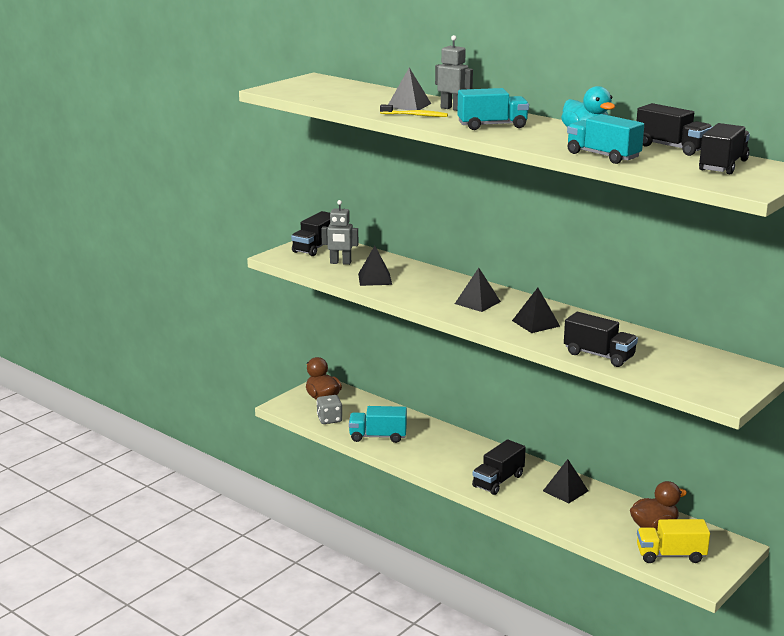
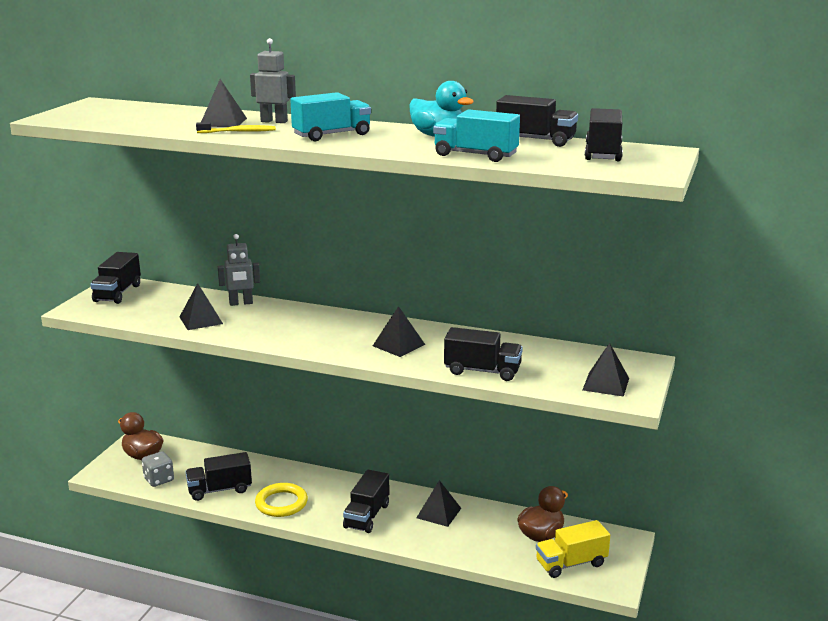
camera: 20 degrees left, 0 degrees up
(340, 263) = (153, 307): grey robot -> grey robot (241, 303)
(378, 436) = (220, 490): turquoise truck -> black truck
(427, 457) = (281, 503): none -> yellow ring
(477, 302) = (325, 331): black pyramid -> black pyramid (605, 384)

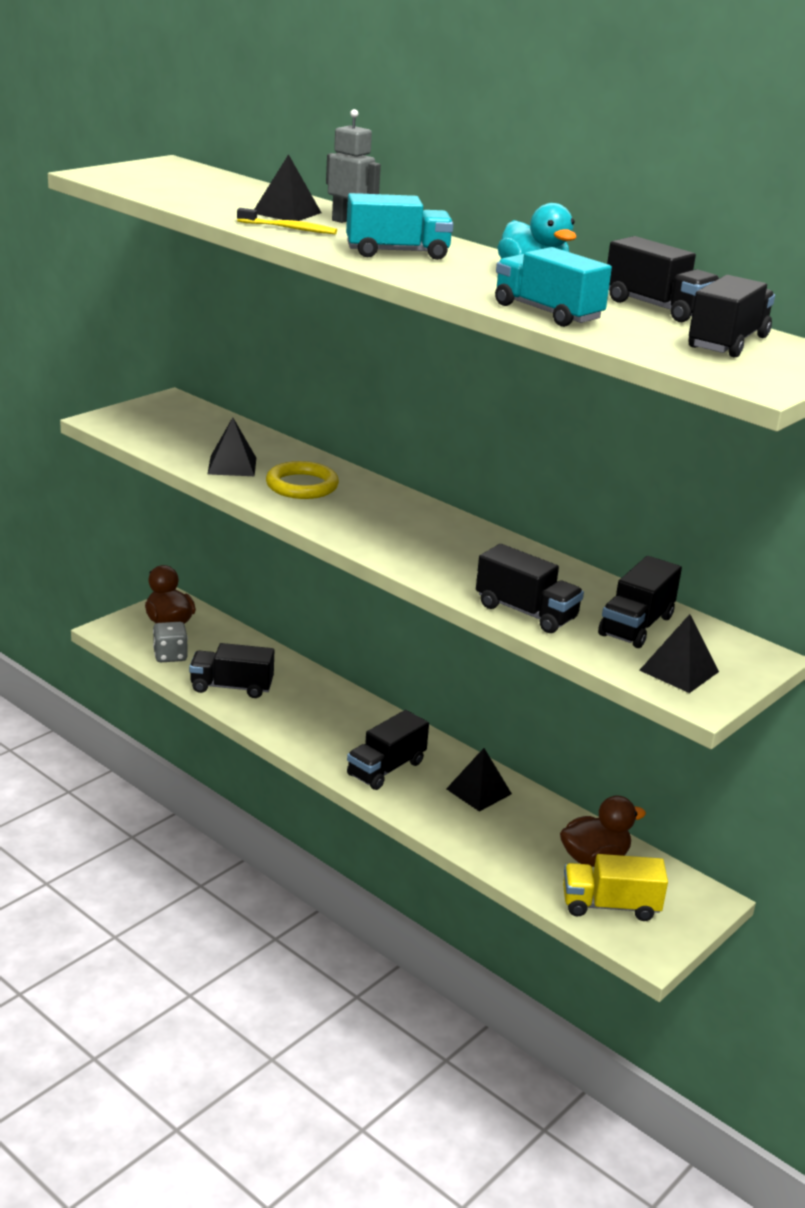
camera: 20 degrees right, 5 degrees up
(118, 293) = (163, 412): black truck -> black truck (636, 626)
(241, 303) = (295, 456): grey robot -> none
(281, 503) = (293, 723): yellow ring -> yellow ring (302, 485)
(398, 345) = (446, 553): black pyramid -> none

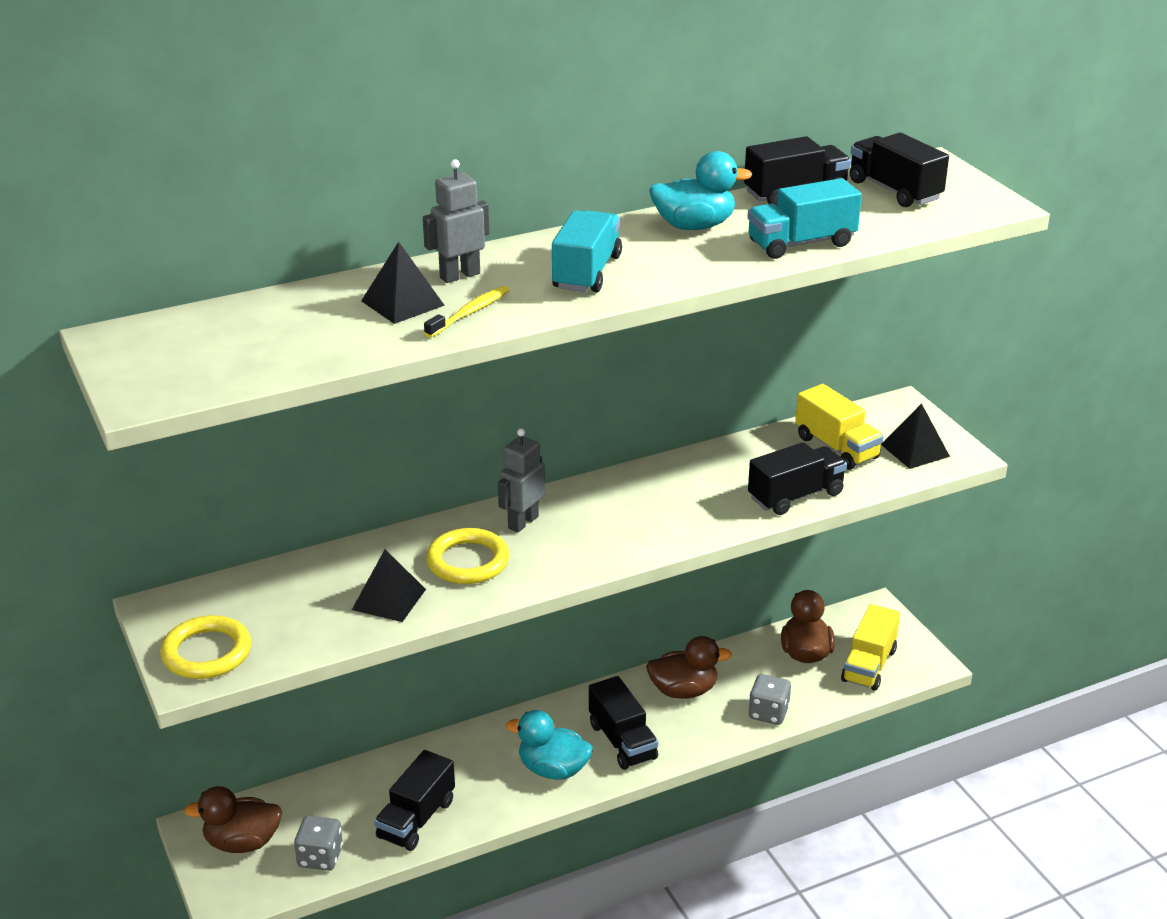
camera: 65 degrees left, 5 degrees up
(131, 421) = (206, 652): none -> yellow ring
(327, 739) = (553, 769): none -> turquoise duck
(373, 498) = (523, 522): none -> grey robot
(478, 791) = (683, 691): black pyramid -> brown duck
(485, 848) = (768, 713): none -> grey dice
(636, 626) = (836, 447): black truck -> yellow truck

